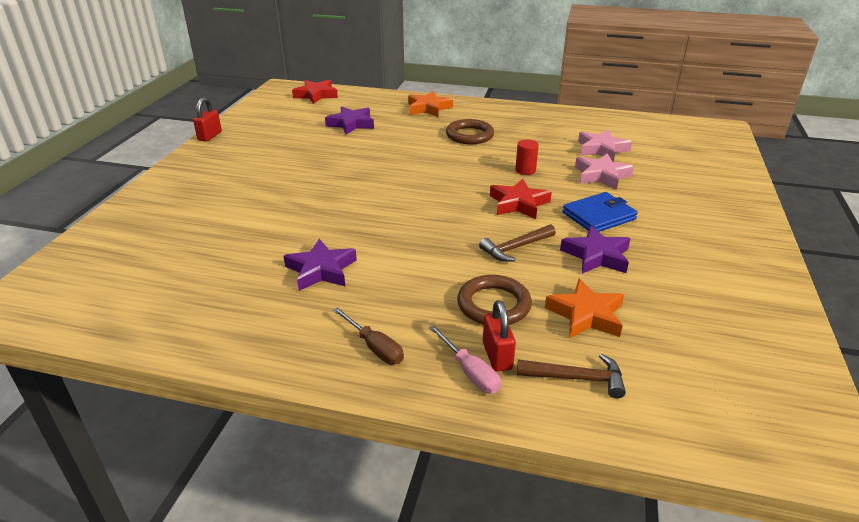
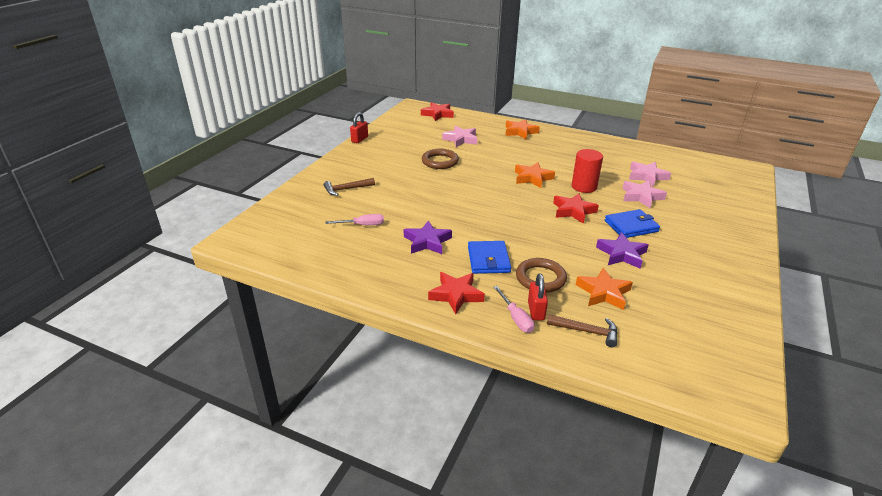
camera: 10 degrees right, 0 degrees up
(221, 256) = (362, 225): none -> pink screwdriver
(351, 124) = (461, 139): purple star -> pink star
(374, 347) = (456, 295): brown screwdriver -> red star
(414, 286) = (488, 260): none -> blue wallet
(455, 165) = (532, 178): none -> orange star
(469, 135) = (547, 156): brown ring -> brown ring (440, 161)
(515, 248) = (564, 242): brown hammer -> brown hammer (346, 189)
(525, 170) = (584, 187): red cylinder -> red cylinder, size x1.65

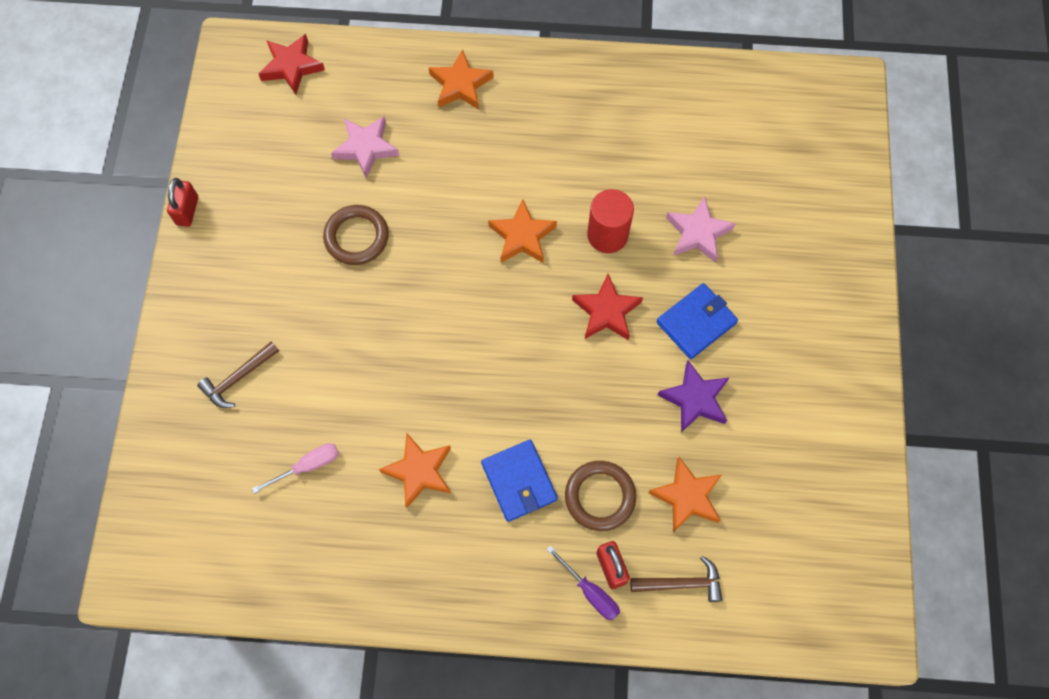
camera: 20 degrees left, 35 degrees up
(427, 241) = (419, 471): purple star -> orange star
(456, 295) = (500, 575): red star -> none
(516, 318) = (590, 592): pink screwdriver -> purple screwdriver
(647, 176) = (697, 167): pink star -> none

